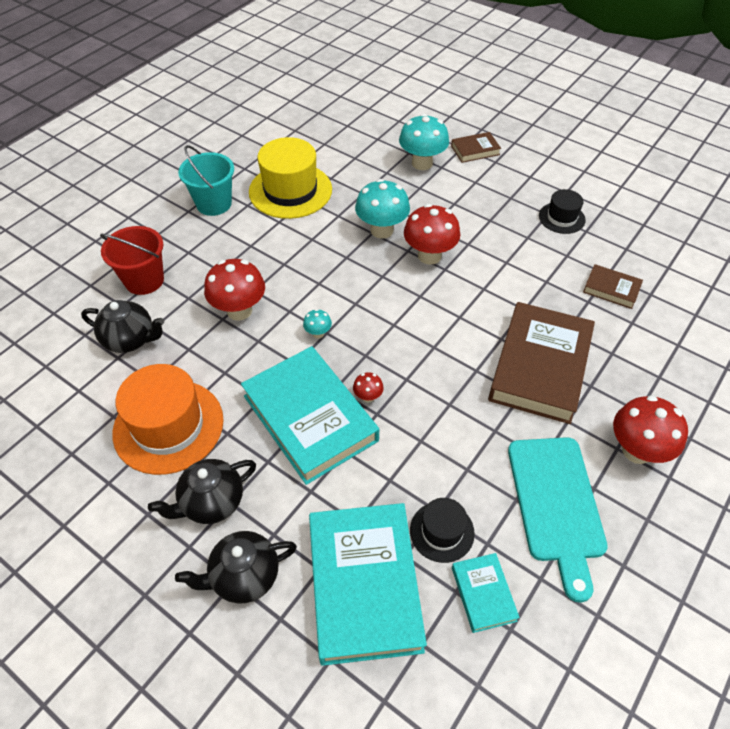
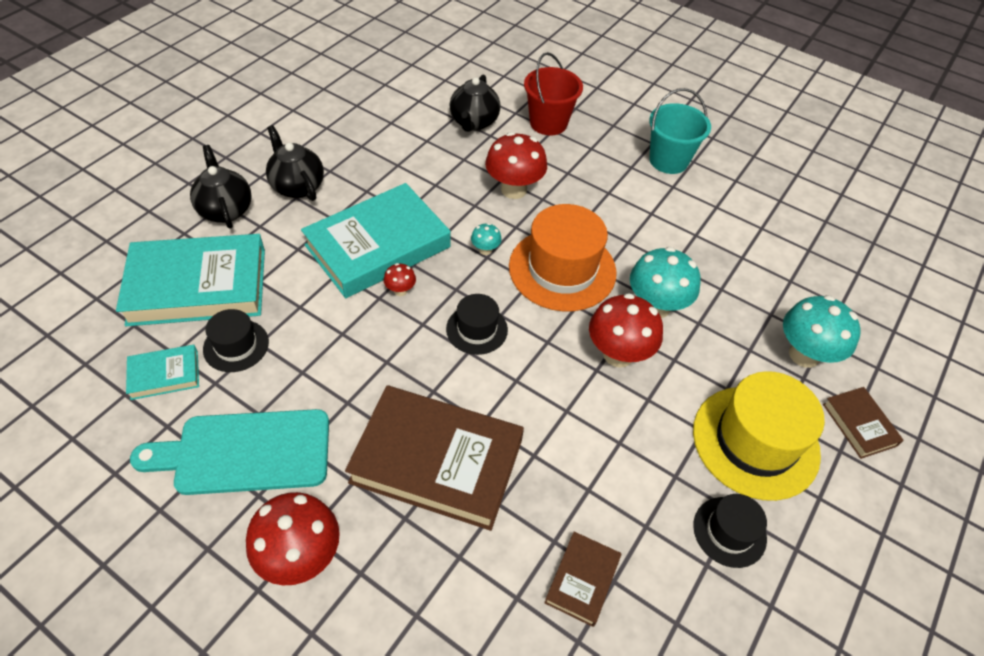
camera: 85 degrees right, 0 degrees up
(168, 426) = (377, 154): orange hat -> orange hat (562, 269)
(290, 190) = (707, 221): yellow hat -> yellow hat (755, 441)
(410, 341) = (477, 329): none -> black hat

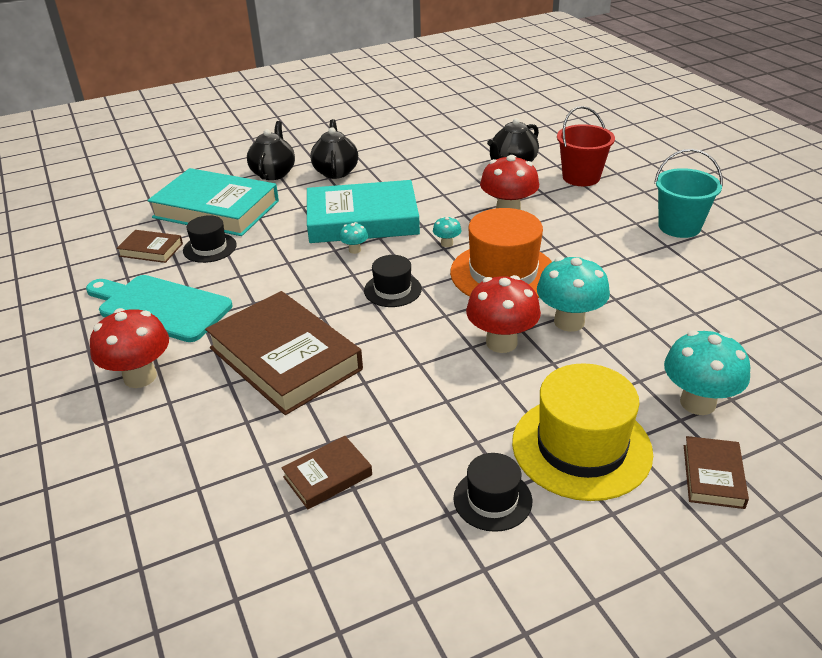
camera: 35 degrees right, 15 degrees down
(165, 375) = (151, 250): turquoise book -> brown book
(400, 290) = (354, 250): red mushroom -> turquoise mushroom

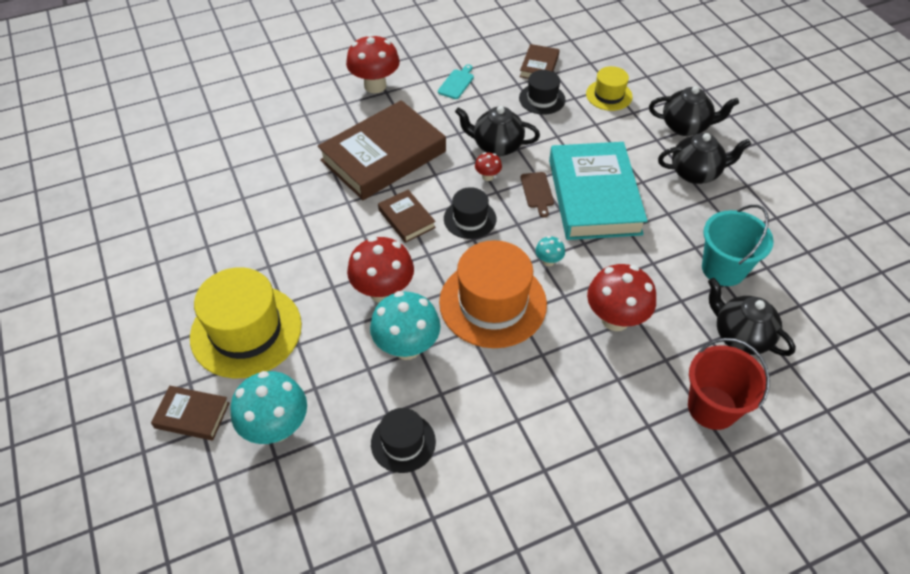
camera: 90 degrees right, 15 degrees up
(160, 307) = (456, 83): turquoise cutting board -> turquoise cutting board, size x0.43
(216, 209) = (609, 95): turquoise book -> yellow hat
(281, 276) = (496, 146): none -> black teapot
(327, 476) = (257, 185): brown book -> brown book (406, 219)
(329, 280) = (487, 176): none -> red mushroom
(354, 250) = (537, 192): turquoise mushroom -> brown cutting board
(492, 499) = (211, 270): black hat -> black hat (403, 442)
(679, 227) = (588, 496): turquoise bucket -> turquoise bucket (723, 269)

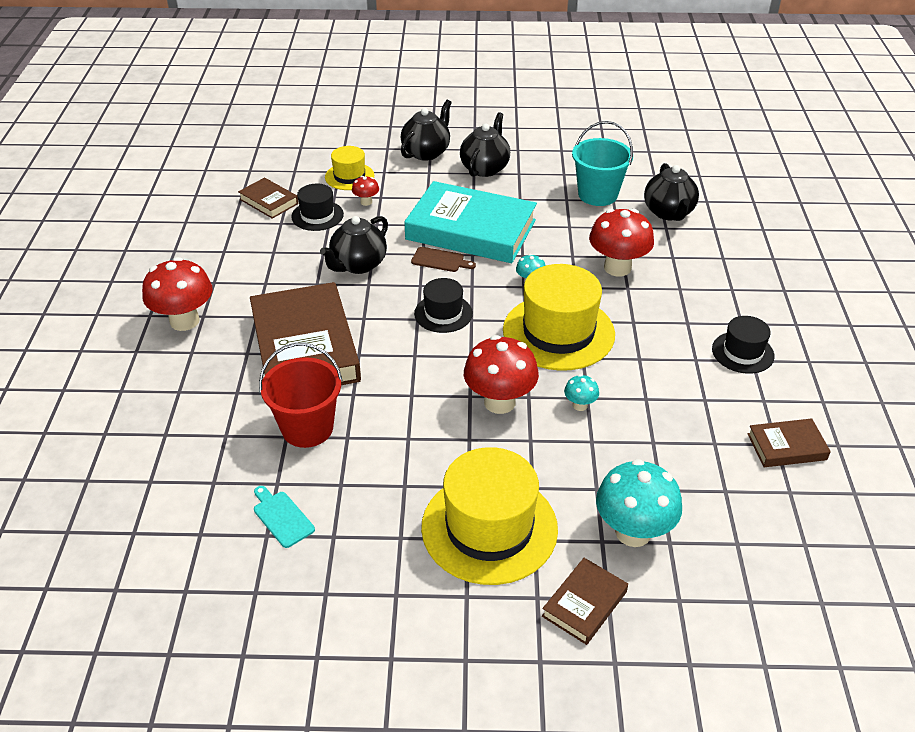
camera: 65 degrees left, 10 degrees down
(403, 442) = (689, 440): black hat -> black hat (742, 352)
(406, 219) = (411, 356): brown book -> brown book (786, 447)
(407, 347) = (580, 405): turquoise mushroom -> turquoise mushroom, size x0.47
(456, 83) = (240, 261): turquoise cutting board -> turquoise cutting board (282, 517)
(487, 176) = (395, 284): red mushroom -> red mushroom (366, 202)
(492, 303) = (558, 332): orange hat -> yellow hat
(712, 407) = (728, 251): red bucket -> red bucket (307, 428)
(740, 336) = (668, 213): black teapot -> black teapot turned 75 degrees counterclockwise

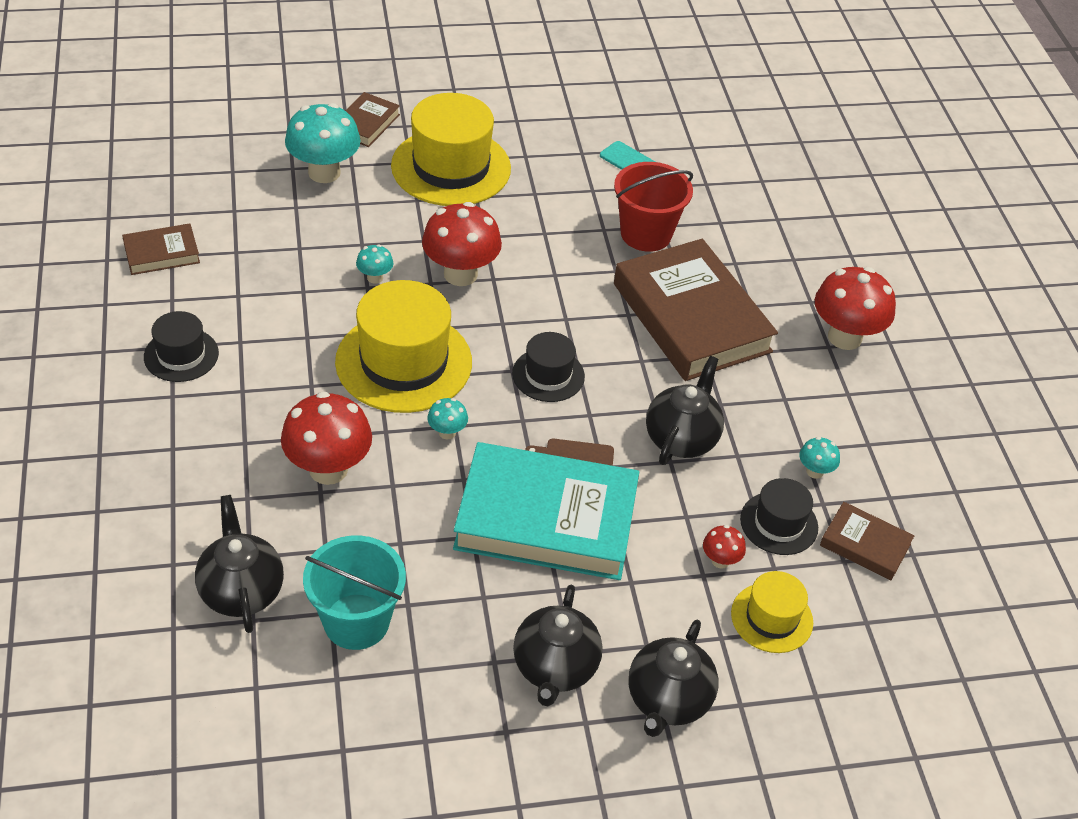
camera: 165 degrees right, 5 degrees up
(274, 239) = (815, 471): none -> turquoise mushroom

